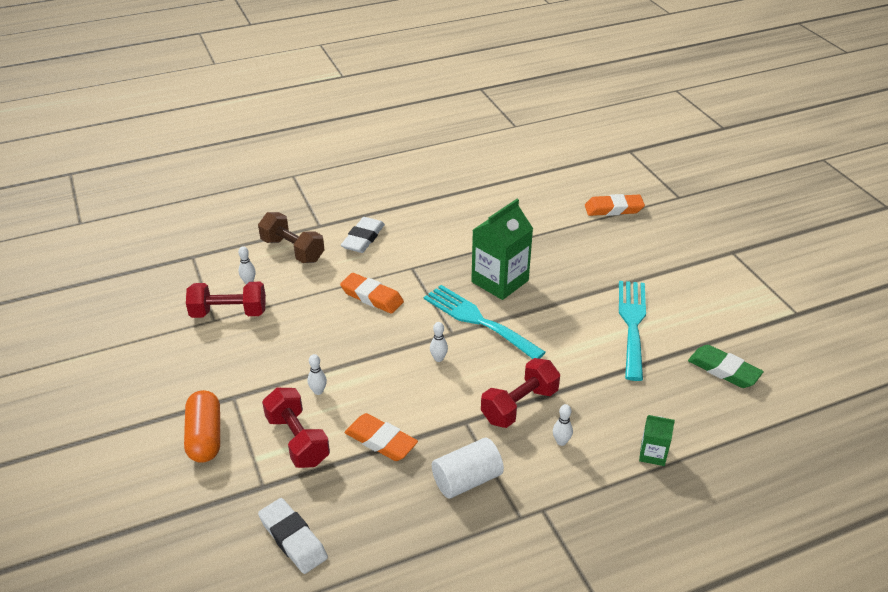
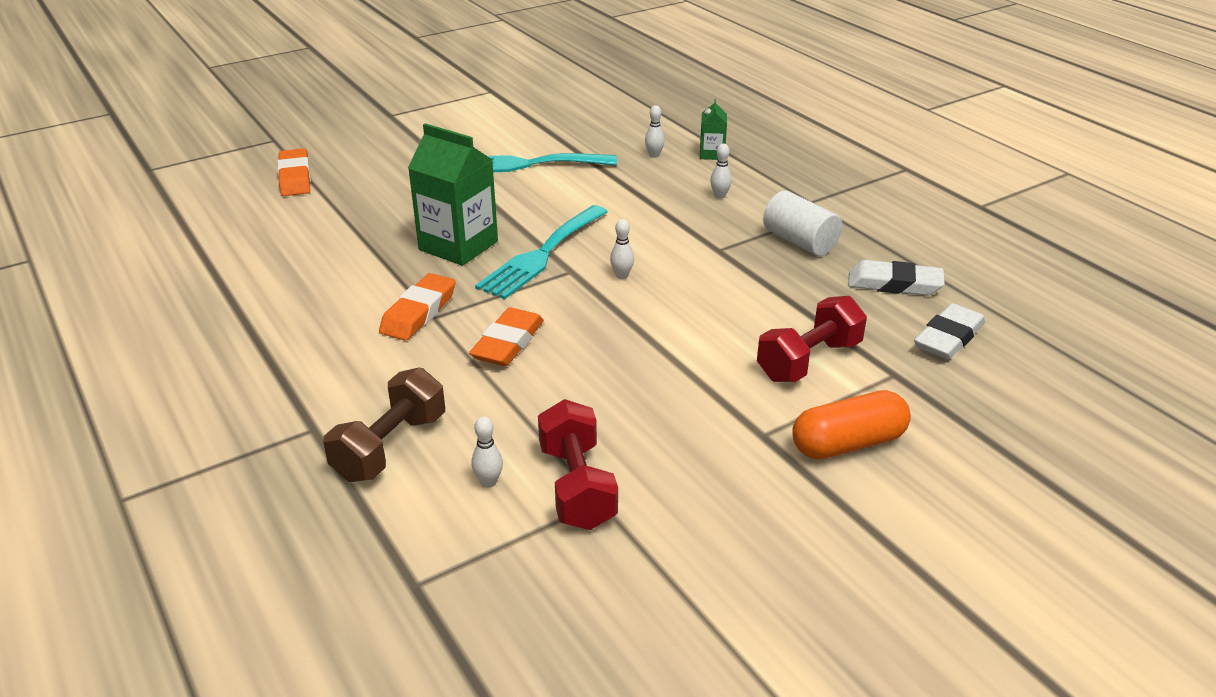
camera: 100 degrees left, 5 degrees down
(318, 391) = (717, 359): white bowling pin -> white bowling pin (654, 155)
(363, 238) = (356, 373): white eraser -> white eraser (894, 284)
(381, 441) = (776, 300): orange eraser -> orange eraser (419, 312)
(519, 405) = (679, 220): red dumbbell -> none
(723, 370) = (585, 123): green eraser -> none

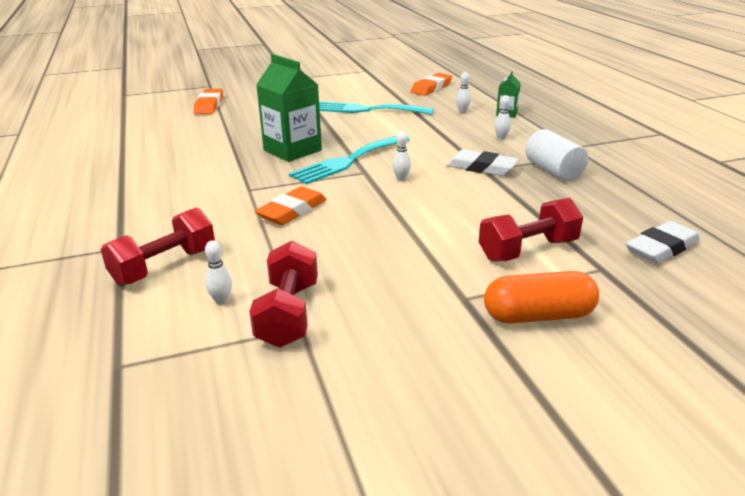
camera: 15 degrees right, 5 degrees down
(390, 447) = (164, 266): brown dumbbell -> red dumbbell
(419, 312) = (240, 186): orange eraser -> orange eraser (431, 88)
(894, 284) = (624, 206): white eraser -> white eraser (481, 168)

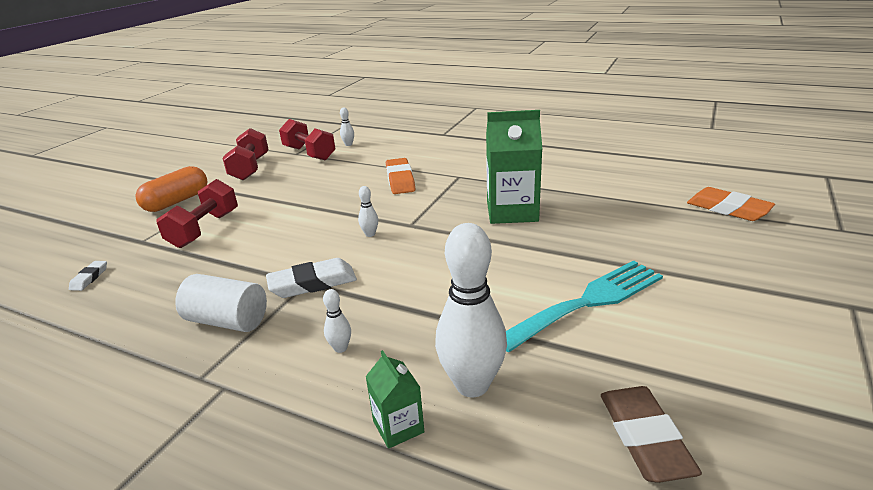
camera: 135 degrees right, 0 degrees up
(164, 266) = (403, 139): red dumbbell -> red dumbbell (250, 168)
(348, 161) = (445, 226): turquoise fork -> none
(431, 88) = (644, 438): orange eraser -> brown eraser
(462, 111) = (472, 385): white bowling pin -> white bowling pin, size x2.32
(661, 248) = (89, 278): white eraser -> white eraser, size x0.53

